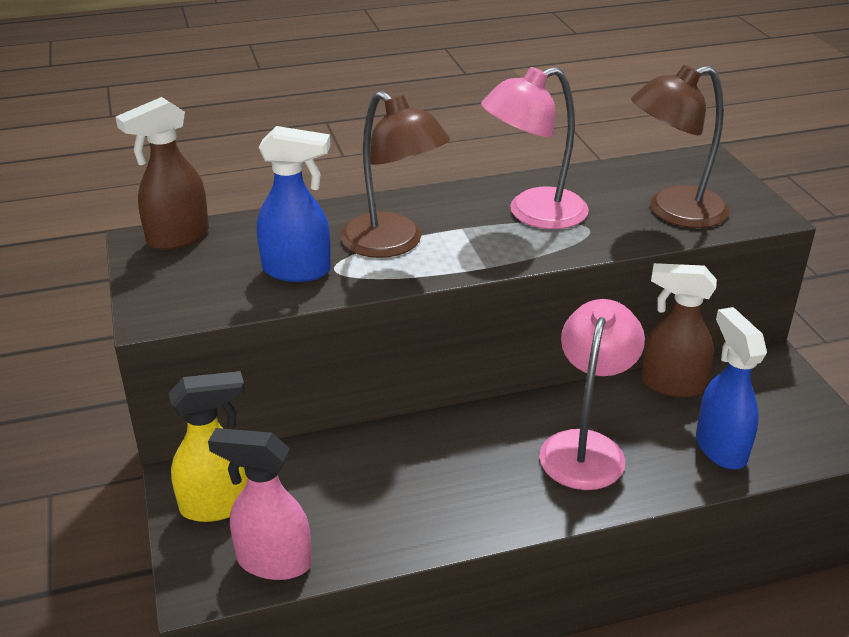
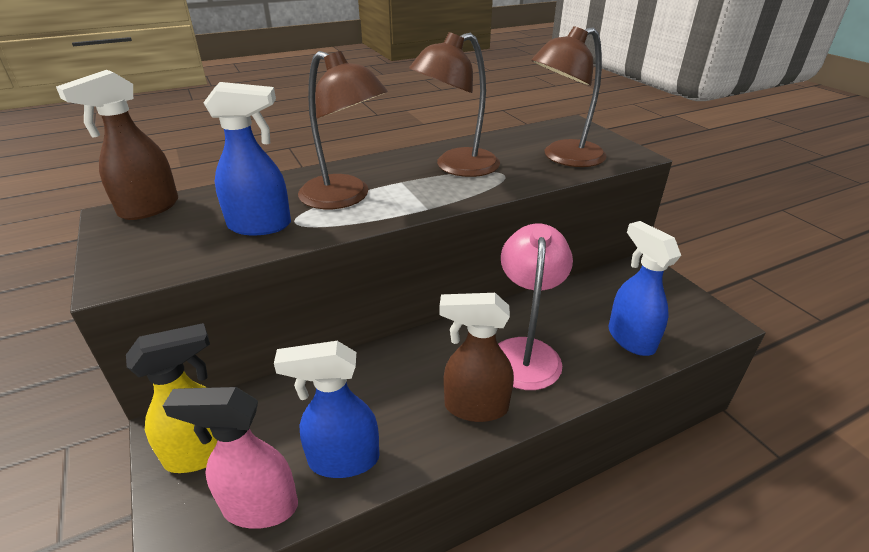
camera: 10 degrees left, 0 degrees up
(360, 531) = (342, 460): none -> blue spray bottle
(533, 213) = (456, 167): pink lamp -> brown lamp
(671, 384) = (576, 293): brown spray bottle -> brown spray bottle (475, 407)

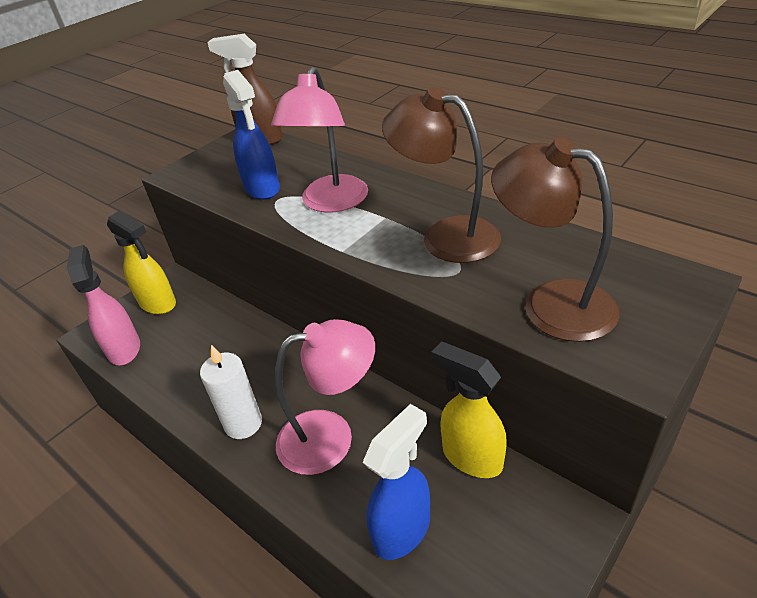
camera: 70 degrees right, 5 degrees up
(342, 460) = (168, 369): blue spray bottle -> none
(345, 198) = (331, 203): brown lamp -> pink lamp
(475, 407) = (243, 424): brown spray bottle -> white candle
(581, 289) = (471, 457): none -> yellow spray bottle

